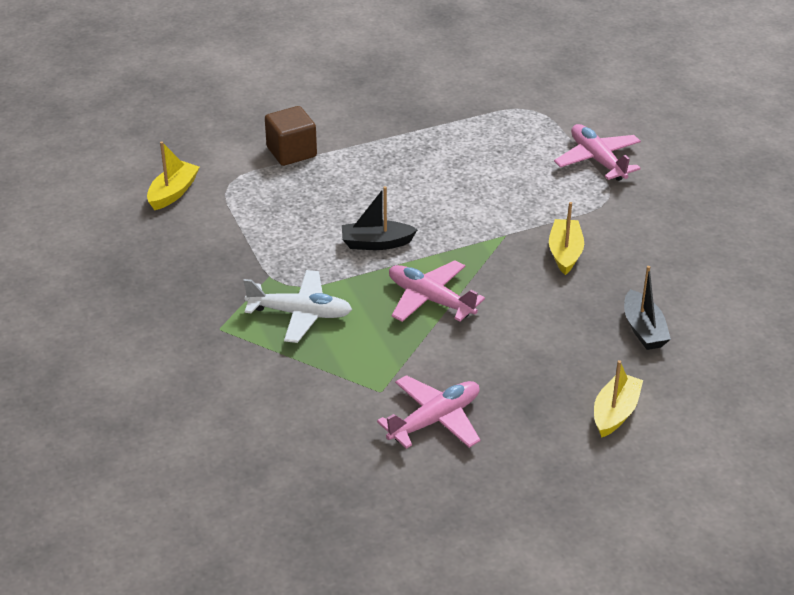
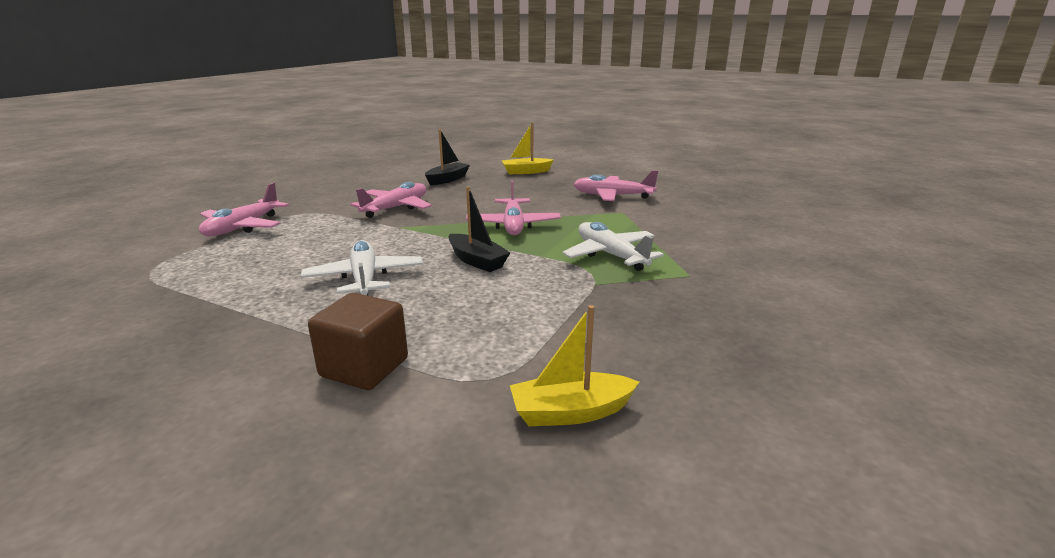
camera: 130 degrees left, 15 degrees down
(407, 185) = (364, 279): none -> white plane
(565, 253) = (396, 208): yellow boat -> pink plane

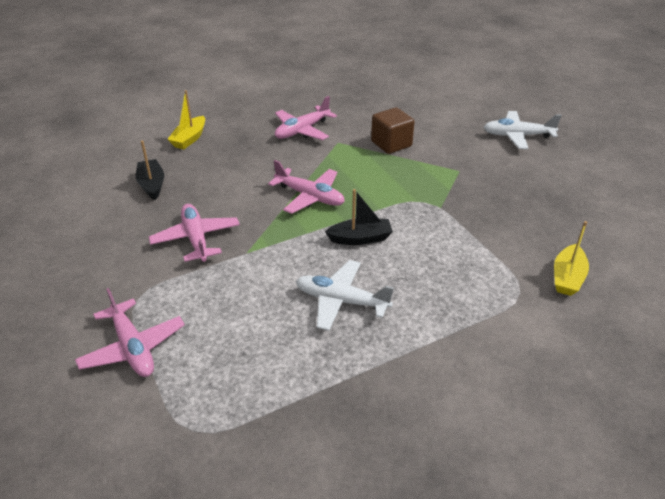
camera: 55 degrees left, 15 degrees up
(364, 367) = (475, 336): brown cube -> brown cube (391, 144)
(610, 255) = (405, 182): white plane -> white plane (517, 136)

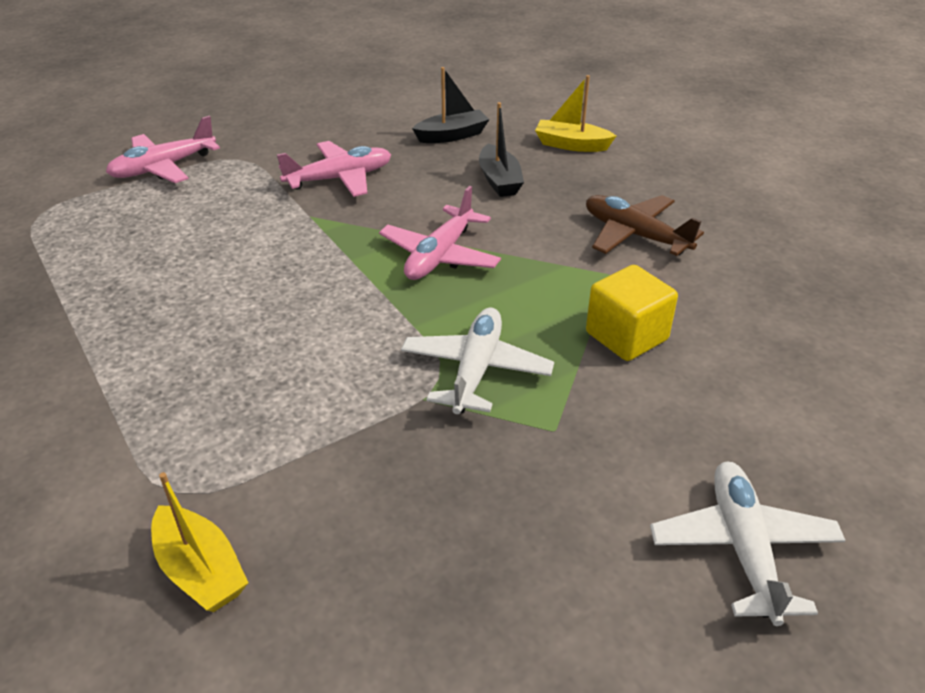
camera: 85 degrees right, 0 degrees up
(302, 130) = (635, 235): pink plane -> brown plane
(341, 301) = (200, 296): white plane -> white plane (475, 370)
(360, 238) = (335, 308): black boat -> black boat (499, 180)
(391, 144) = (626, 336): brown cube -> yellow cube
(567, 277) = (200, 571): yellow boat -> yellow boat turned 150 degrees counterclockwise

